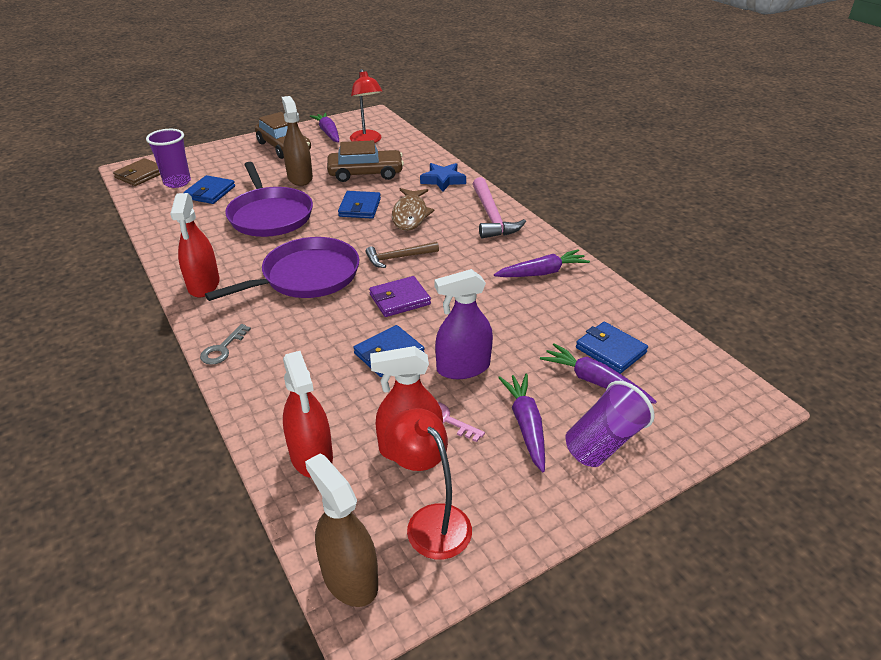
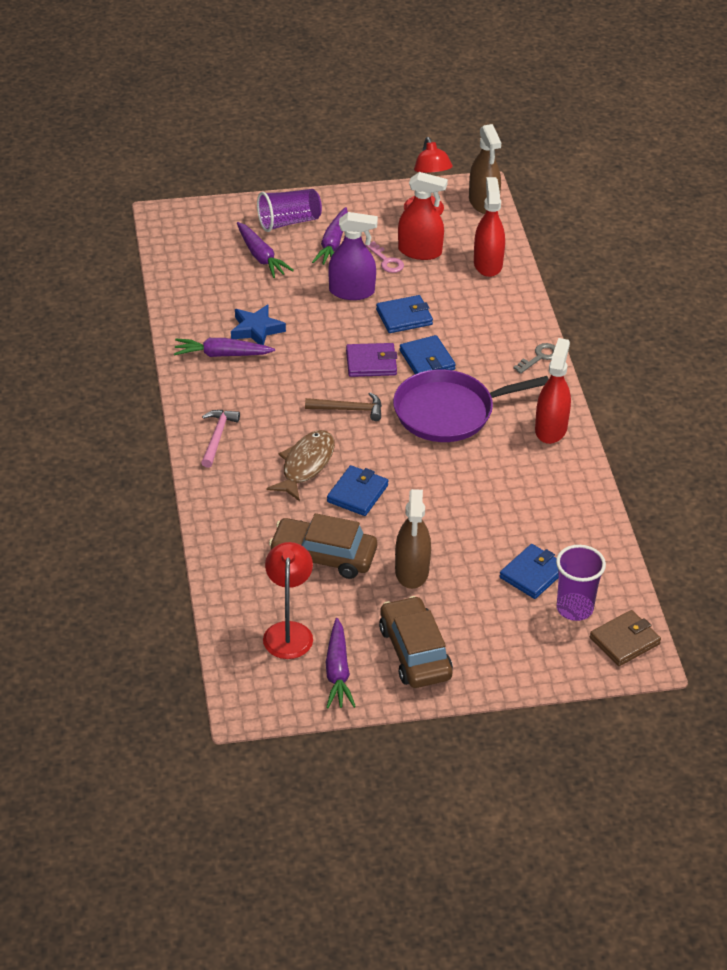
camera: 160 degrees left, 5 degrees up
(270, 215) = (466, 510): purple pan -> none
(443, 180) = (233, 513): blue star -> blue star (256, 329)
(492, 217) = (217, 437): pink hammer -> pink hammer, size x0.65
(610, 350) = (227, 274): blue wallet -> blue wallet (427, 360)

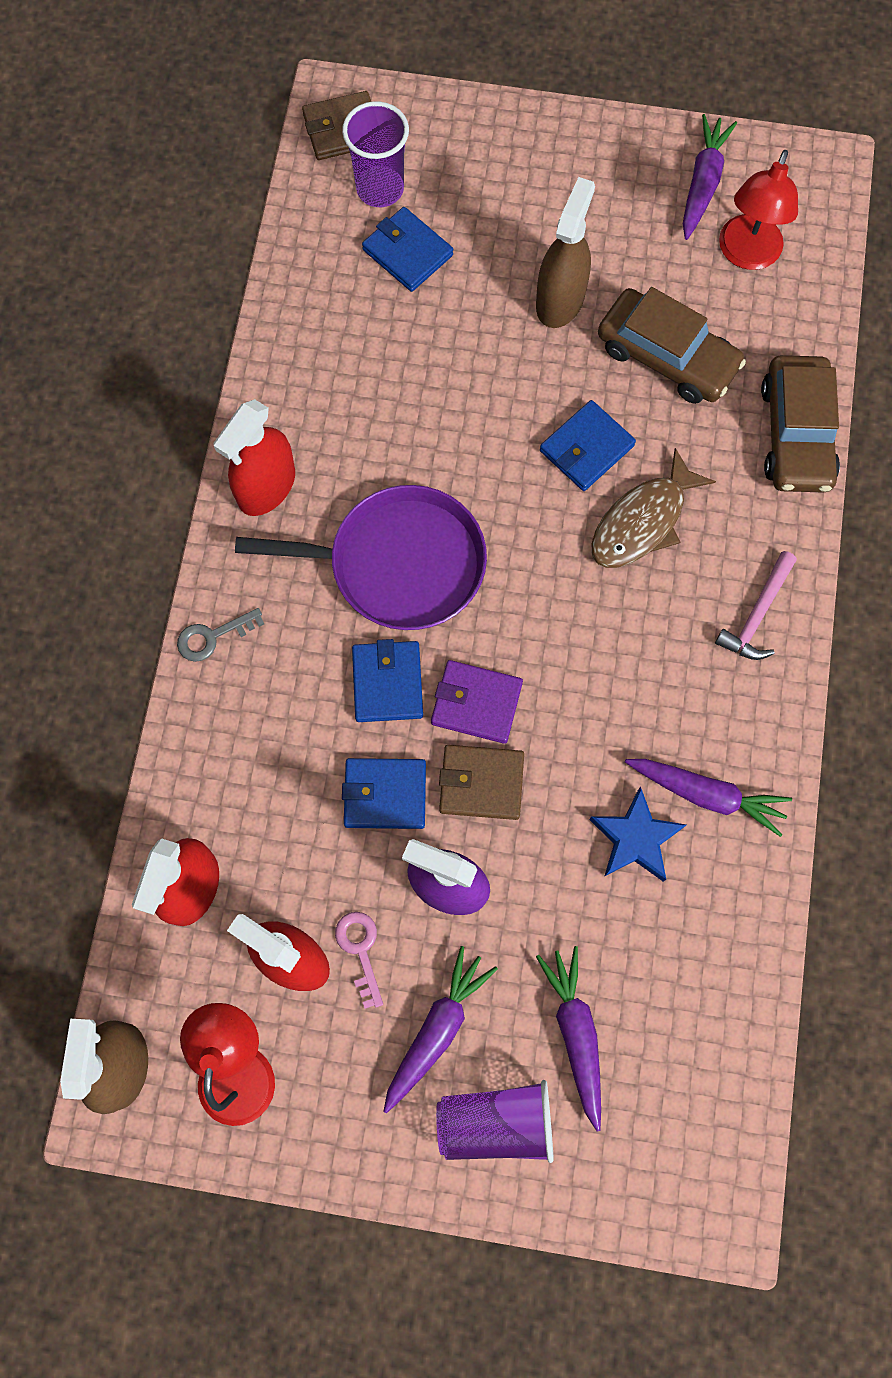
camera: 160 degrees left, 30 degrees up
(349, 409) = (544, 612): brown hammer -> none
(352, 332) = (481, 783): none -> brown wallet
(415, 652) = (600, 183): brown car -> brown car (796, 434)
(533, 574) = (407, 252): blue wallet -> blue wallet turned 75 degrees clockwise

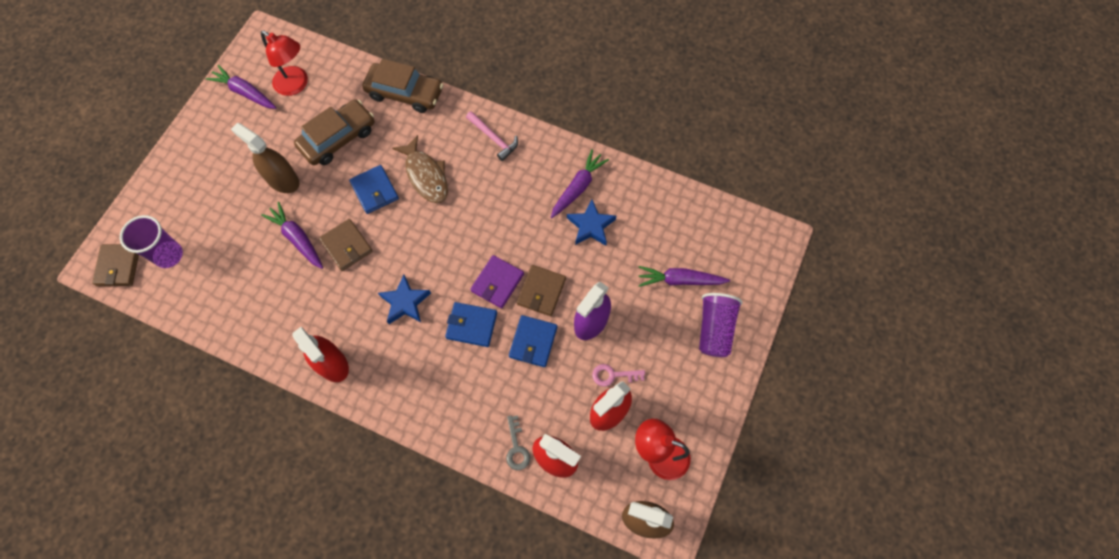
camera: 75 degrees left, 5 degrees down
(213, 636) = (412, 415): grey key -> grey key (516, 447)
(399, 563) = (405, 302): purple pan -> blue star
(407, 252) = (217, 250): blue wallet -> none
(437, 1029) = (663, 346): purple carrot -> purple carrot (297, 238)
(472, 439) = (346, 246): none -> brown wallet

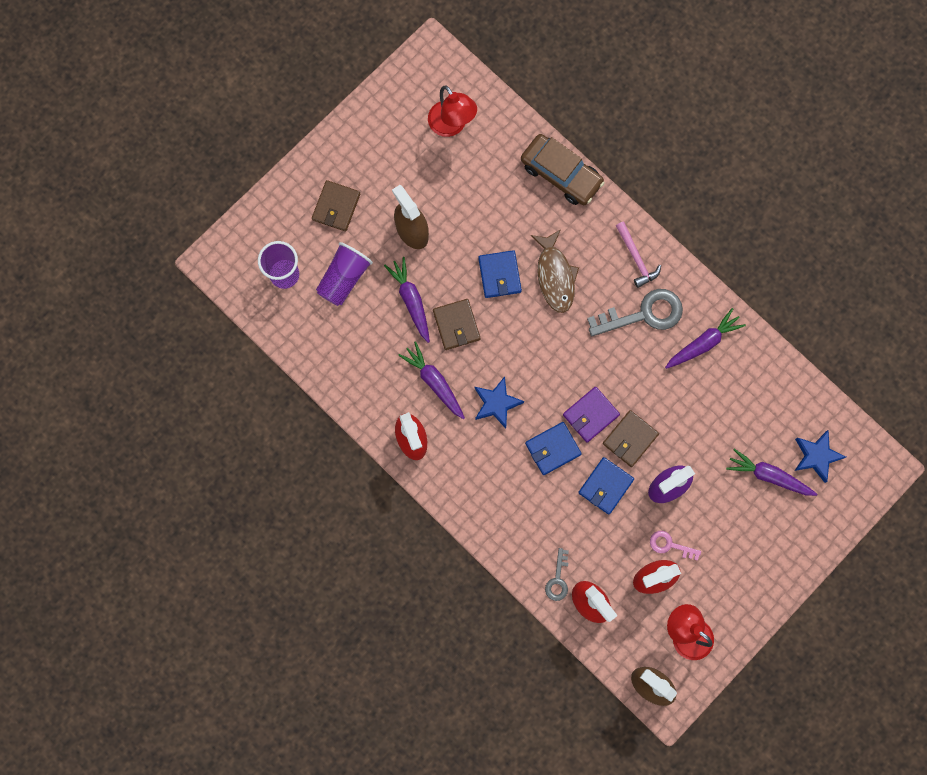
camera: 20 degrees right, 10 degrees up
(118, 266) = (235, 269): brown wallet -> brown wallet (336, 207)
(245, 92) = (397, 117): purple carrot -> purple carrot (434, 382)
(338, 138) = (478, 203): brown car -> none
(471, 325) = (552, 449): blue wallet -> blue wallet turned 60 degrees counterclockwise
(516, 181) = (643, 314): none -> grey key
(591, 226) = (702, 388): blue star -> blue star (816, 456)
(715, 329) = (783, 536): purple cup -> purple cup (344, 279)

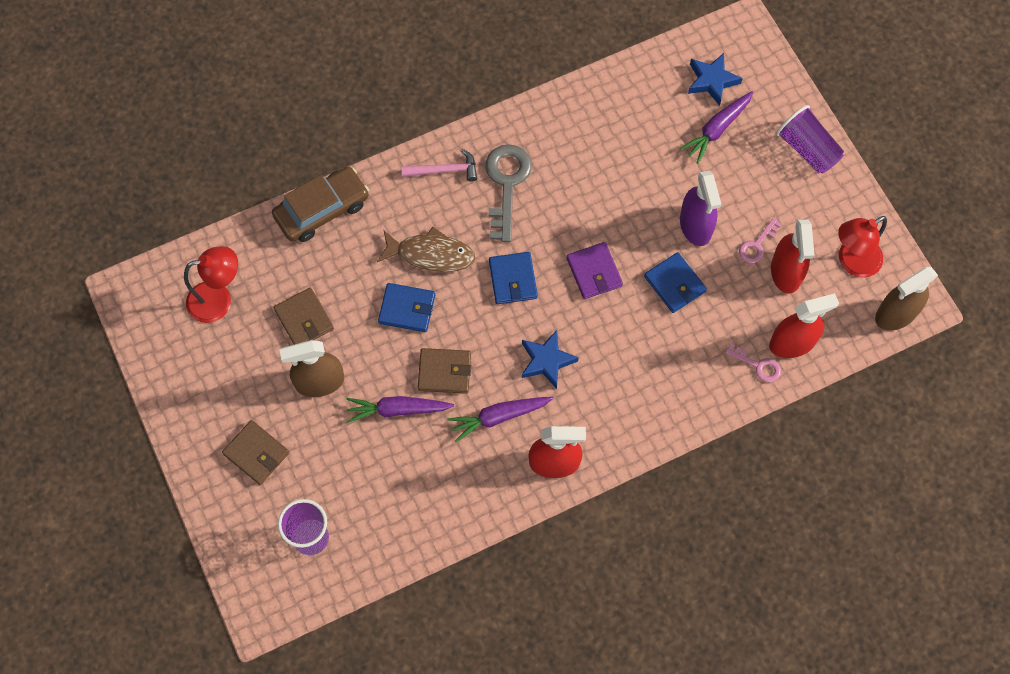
camera: 70 degrees left, 10 degrees down
(344, 279) = (343, 473): purple cup -> purple cup (807, 149)
(552, 449) = (616, 322): blue wallet -> blue wallet (513, 279)
(558, 579) = (758, 365): grey key -> pink key
(630, 439) = (633, 243): brown wallet -> brown wallet (304, 319)
(703, 343) = (558, 140): purple carrot -> none

